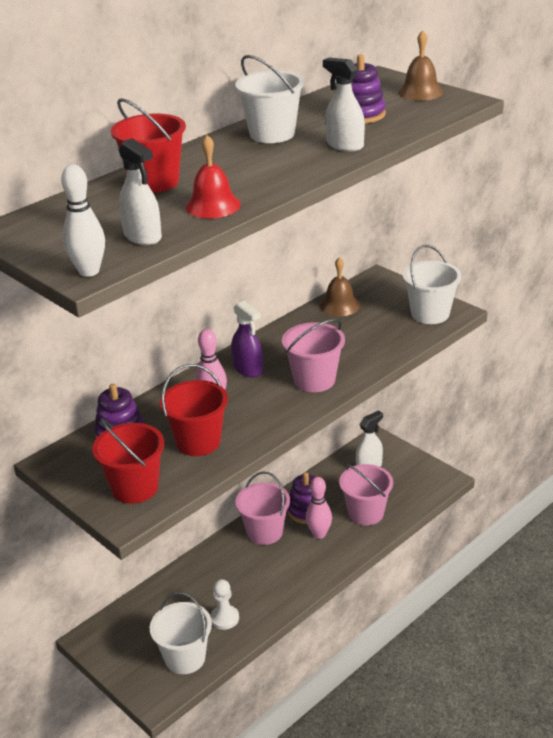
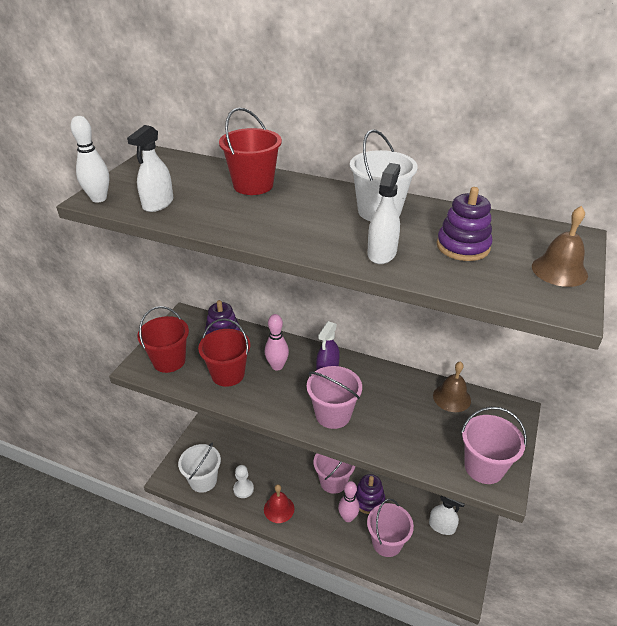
camera: 65 degrees right, 5 degrees up
(213, 206) = (221, 218): red bell -> red bell (279, 509)
(430, 314) = (484, 467): white bucket -> pink bucket

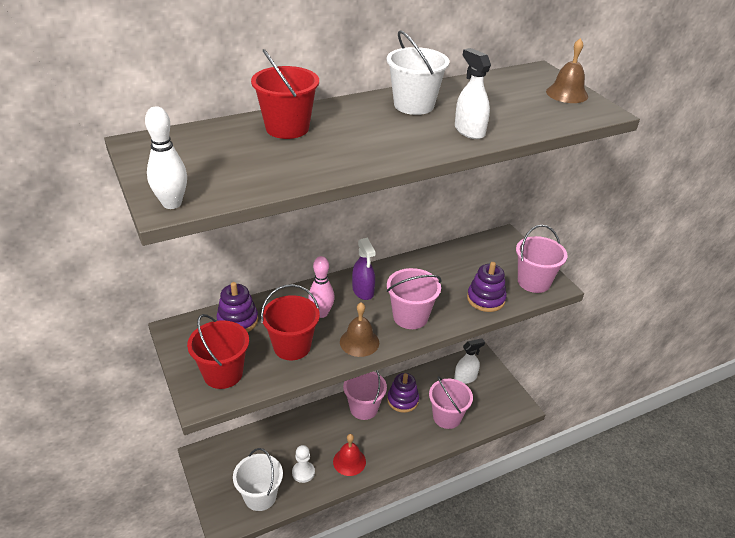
camera: 50 degrees left, 0 degrees up
(158, 204) = (240, 180): white spray bottle -> none
(348, 517) = (403, 423): pink bowling pin -> none
(451, 398) = (463, 253): brown bell -> brown bell (359, 342)
(463, 246) = (501, 104): purple stacking toy -> purple stacking toy (486, 299)

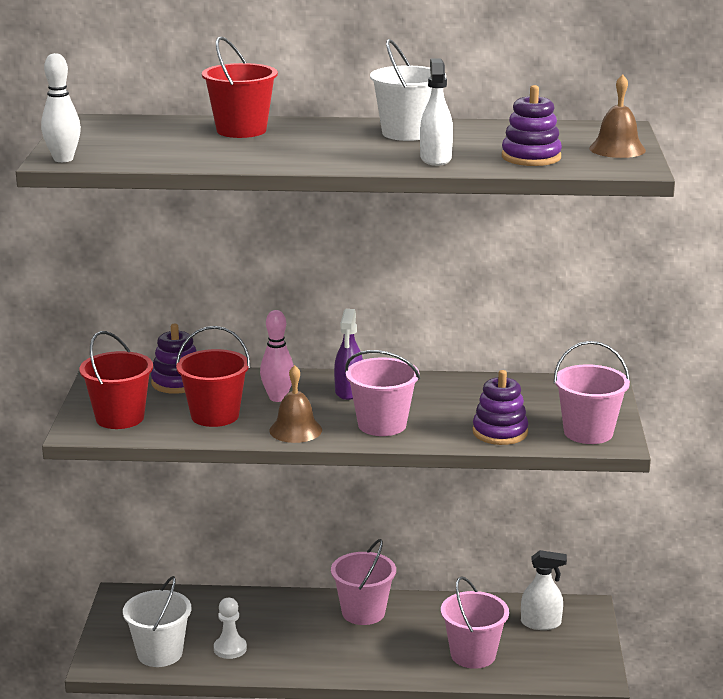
camera: 30 degrees right, 15 degrees down
(349, 461) = (297, 657): red bell -> none
(402, 400) = (425, 620): purple stacking toy -> purple stacking toy (531, 157)

